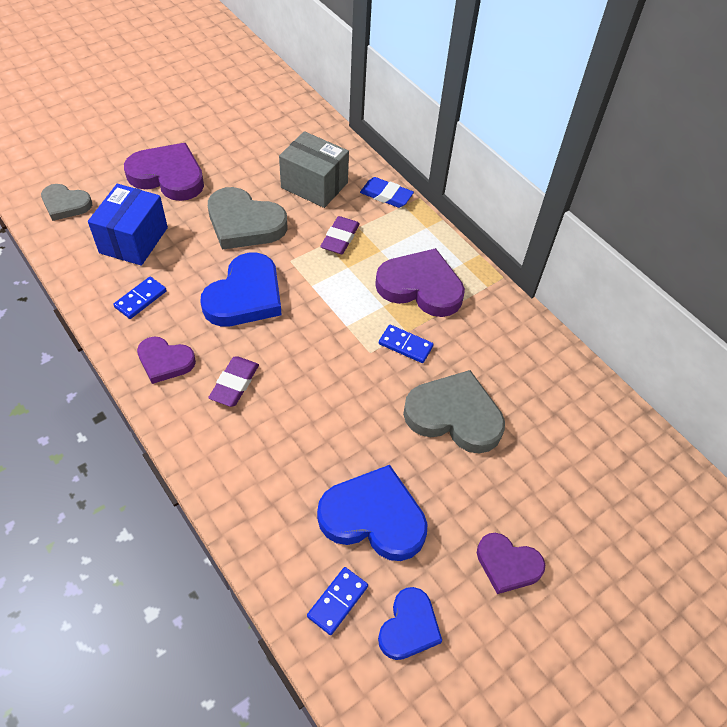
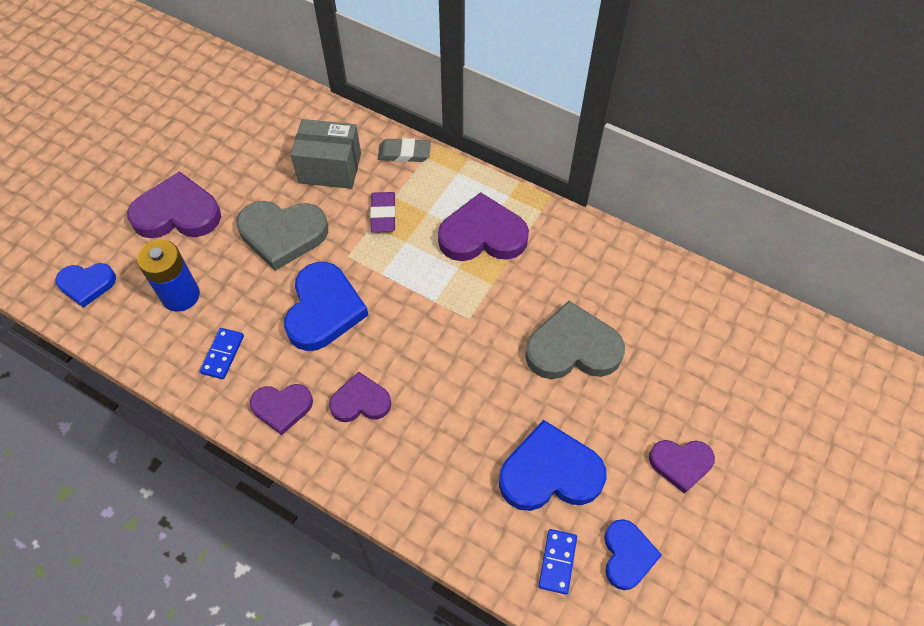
camera: 20 degrees left, 5 degrees up
(65, 204) = (87, 284): grey heart -> blue heart
(134, 240) = (181, 295): blue box -> blue battery
(234, 384) = (360, 401): purple eraser -> purple heart
(386, 195) = (404, 153): blue eraser -> grey eraser
(405, 345) = (497, 298): blue domino -> none

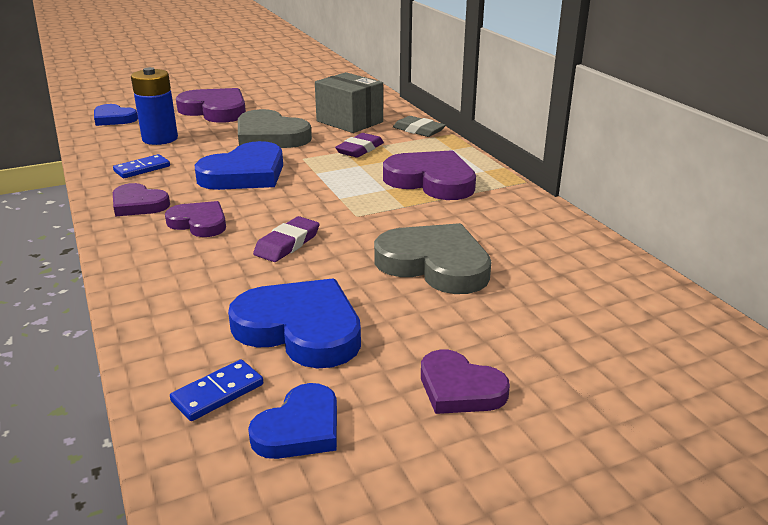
camera: 35 degrees right, 30 degrees down
(453, 386) = (287, 244): none -> purple eraser

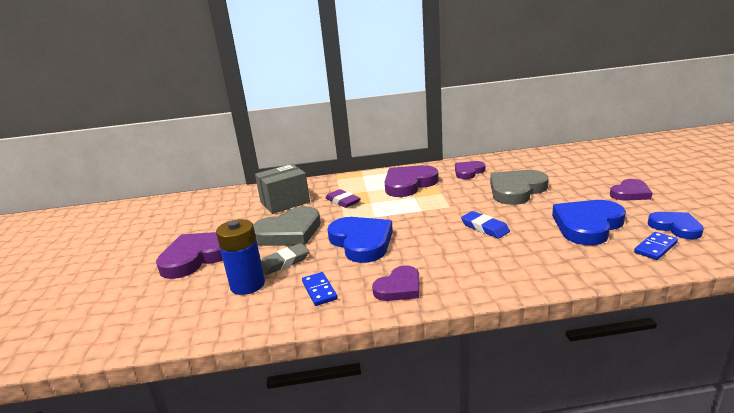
camera: 70 degrees left, 5 degrees down
(114, 118) = (154, 318): blue heart -> none
(199, 223) = (444, 259): purple heart -> purple heart (468, 172)
(218, 393) = (655, 248): blue domino -> blue domino turned 75 degrees clockwise
(287, 244) = (484, 228): purple eraser -> blue eraser
(418, 130) = (323, 182): grey eraser -> grey eraser (284, 262)

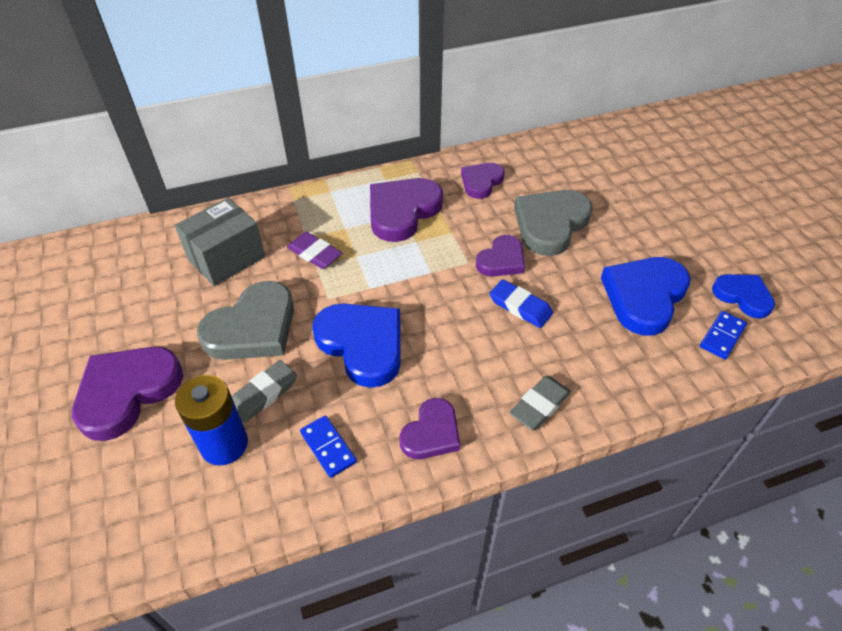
camera: 15 degrees left, 25 degrees up
(490, 277) = (539, 405): none -> grey eraser
(630, 193) = (690, 229): purple heart -> purple heart (501, 260)

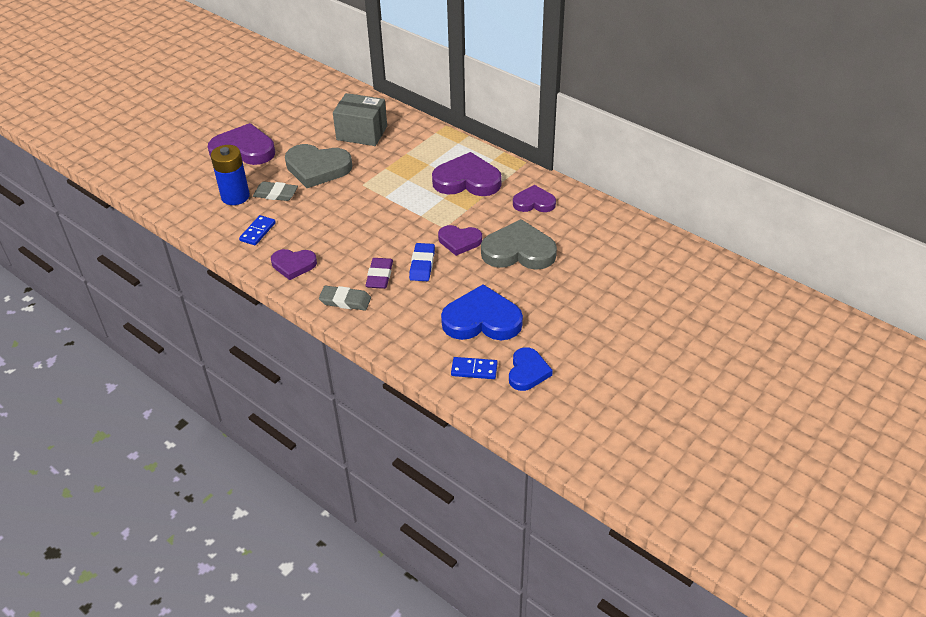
camera: 60 degrees right, 5 degrees down
(314, 253) = (395, 163): purple eraser -> purple eraser (379, 276)
(362, 345) = (337, 213): blue heart -> none

